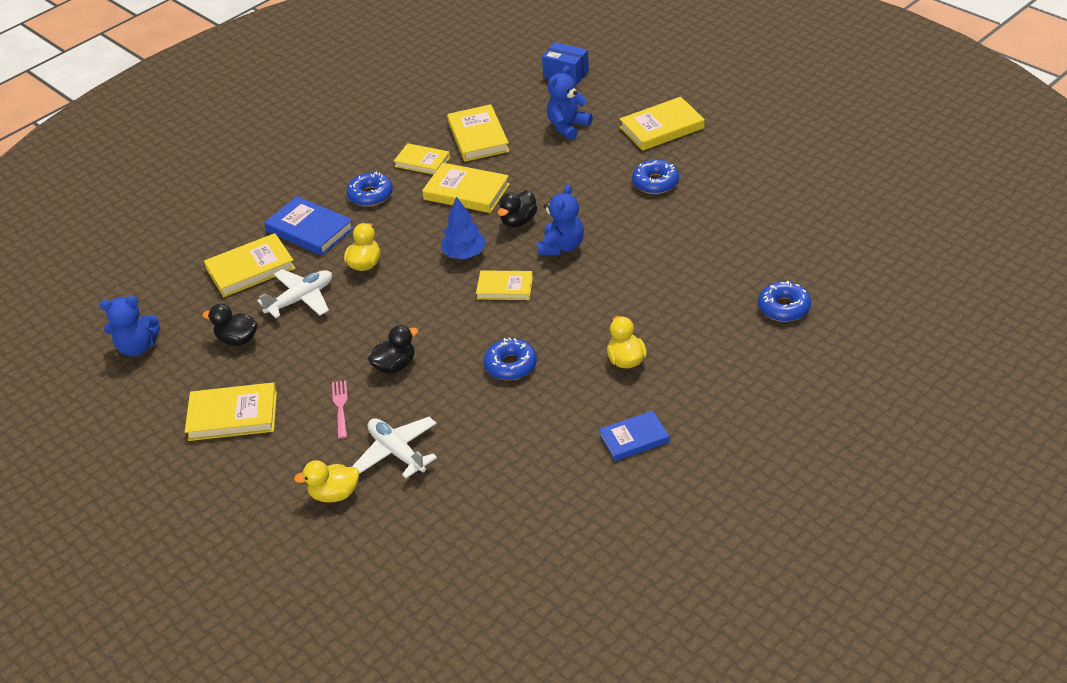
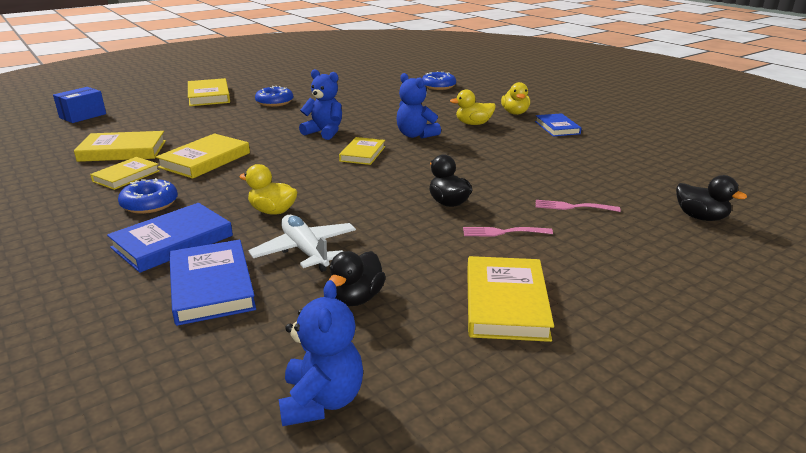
camera: 85 degrees left, 15 degrees down
(251, 269) = (212, 286): yellow book -> blue book
(334, 494) = (634, 239): yellow duck -> yellow duck (515, 113)
(397, 452) = (572, 207): white plane -> pink fork
(464, 254) = (300, 166): blue tree -> none
(510, 365) = (465, 157): blue donut -> none
(518, 221) = (273, 144): black duck -> black duck (700, 217)
(568, 127) = (161, 120): blue teddy bear -> blue teddy bear (415, 135)

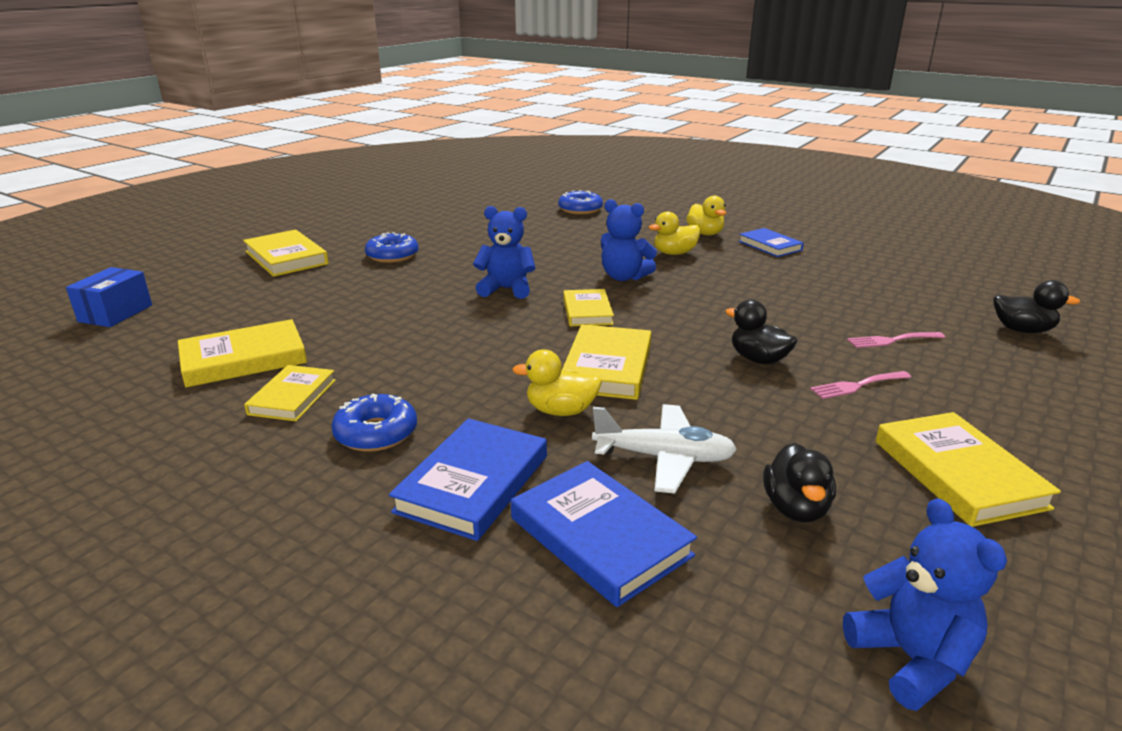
camera: 20 degrees left, 0 degrees up
(205, 160) = (385, 353): yellow book -> yellow book (607, 367)
(305, 251) = (664, 458): white plane -> white plane turned 150 degrees clockwise

